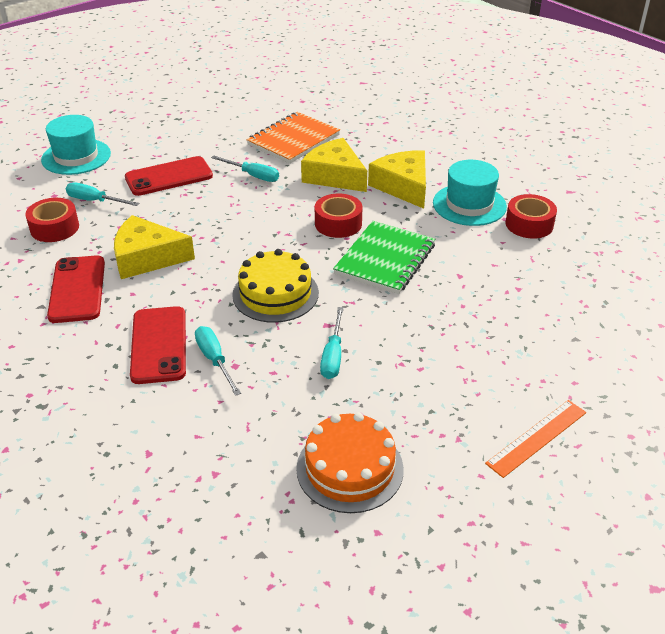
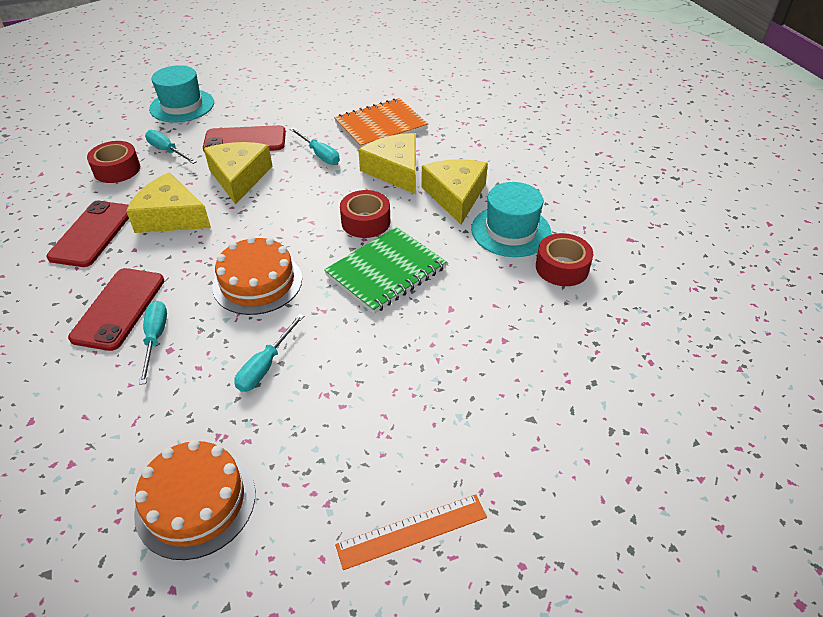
camera: 20 degrees right, 5 degrees up
(189, 210) = (239, 177): none -> yellow cheese
(275, 294) = (257, 282): yellow cake -> orange cake

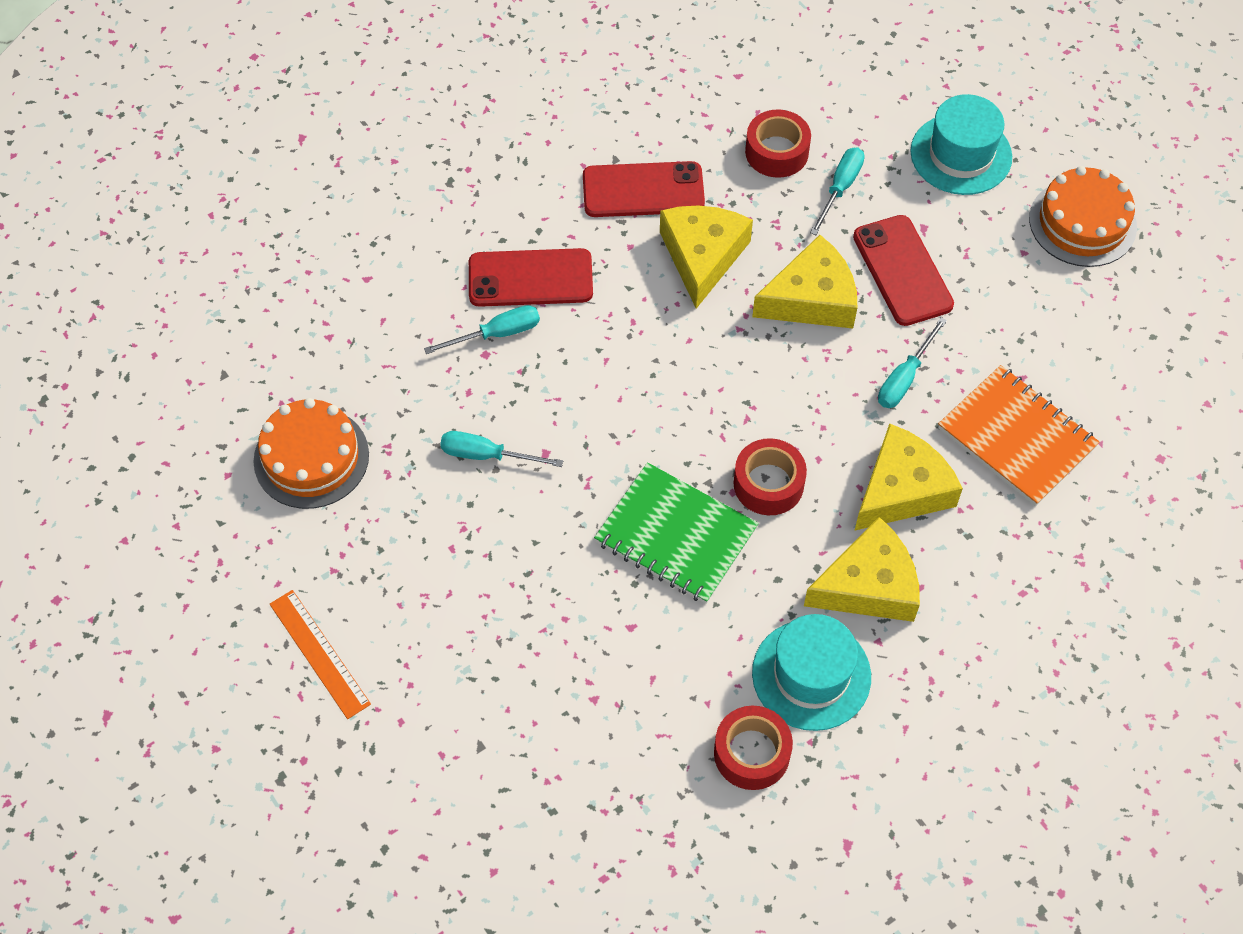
camera: 75 degrees right, 15 degrees up
(257, 282) = (613, 399): orange cake -> orange cake (1082, 223)

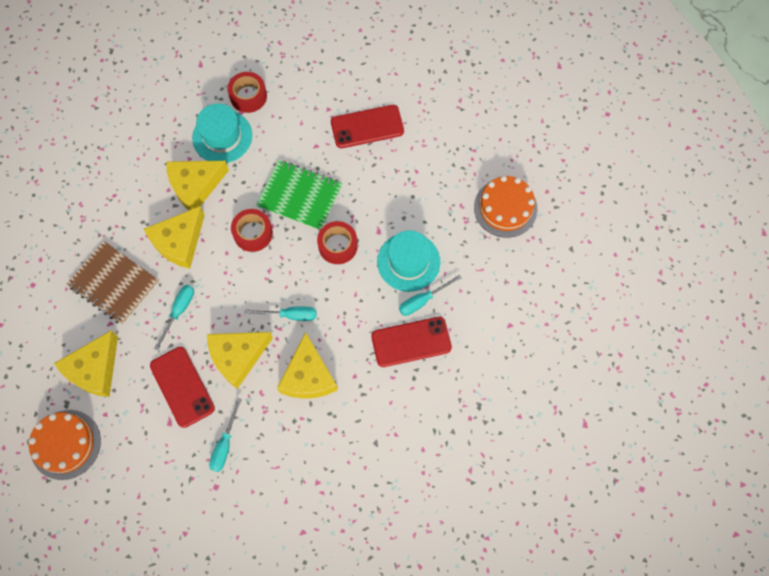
camera: 170 degrees right, 10 degrees up
(319, 653) = (468, 109): orange ruler -> none
(487, 455) = (410, 225): turquoise screwdriver -> turquoise screwdriver (290, 315)
(643, 190) = (353, 420): red phone -> red phone (367, 127)
(777, 152) = (269, 468): red tape -> red tape (338, 246)
(961, 154) = (145, 488): turquoise hat -> turquoise hat (408, 262)
(1016, 437) = (114, 284): orange notebook -> brown notebook
(1043, 314) = (94, 369): none -> yellow cheese

